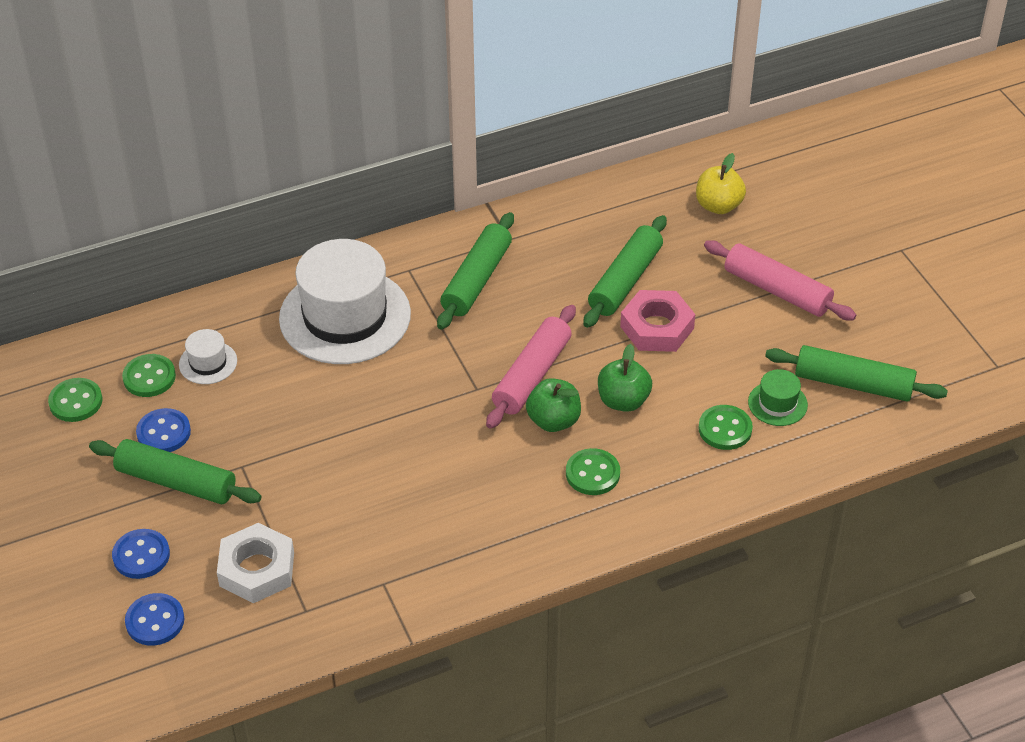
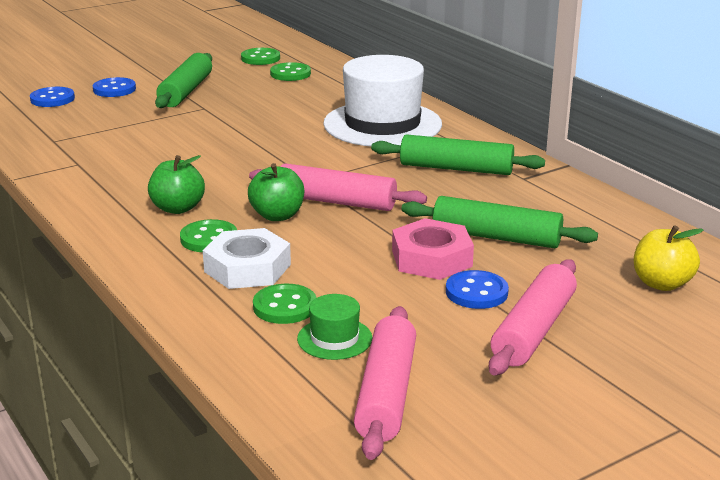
camera: 80 degrees right, 20 degrees down
(163, 433) = (235, 83): blue button -> blue button (476, 292)
(208, 363) = (311, 88): white hat -> none
(257, 569) = (98, 122): white nut -> white nut (247, 268)
(623, 401) = (314, 247): green apple -> green apple (178, 208)
(853, 384) = (386, 393): green rolling pin -> pink rolling pin

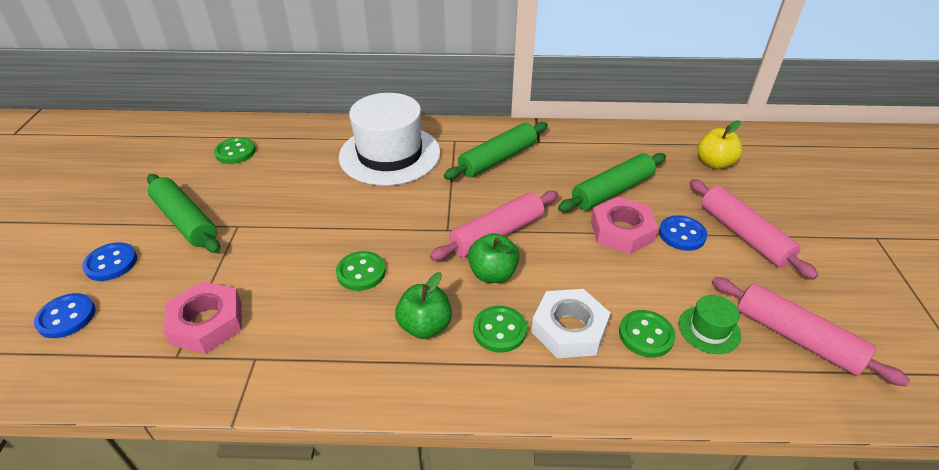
camera: 55 degrees left, 15 degrees up
(93, 137) = (207, 323): none -> pink nut
(260, 58) = (179, 152): green button -> green button (361, 272)

